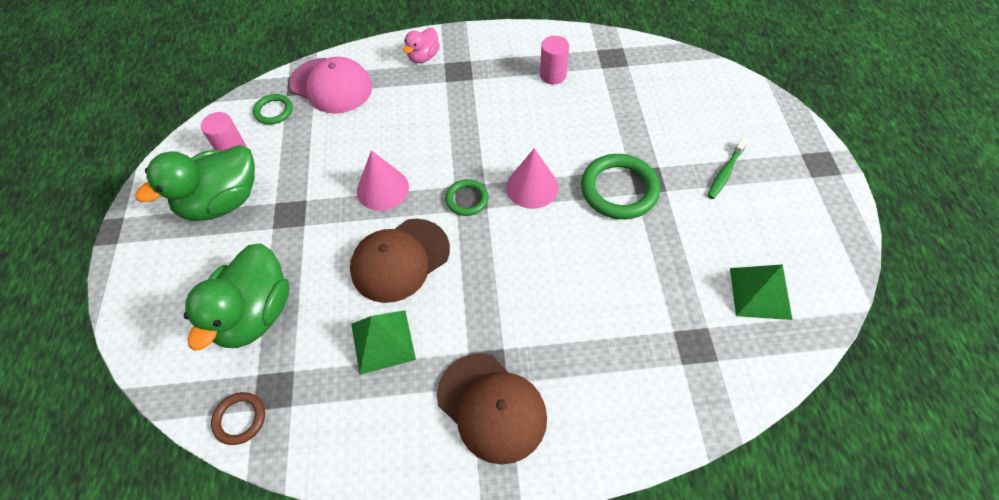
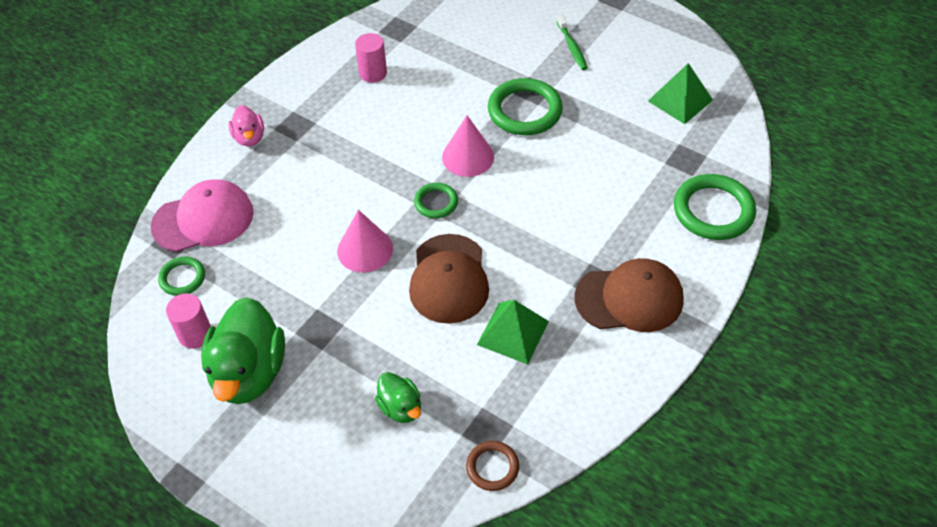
camera: 50 degrees left, 5 degrees down
(254, 314) = (401, 407): green duck -> green duck, size x0.51
(658, 411) = (713, 210): none -> green ring

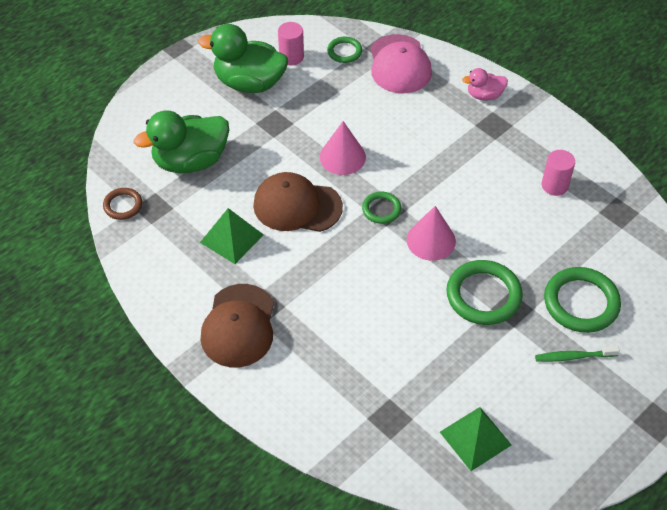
camera: 100 degrees right, 0 degrees up
(401, 407) = (190, 161): green duck -> green duck, size x1.95
(713, 210) = (318, 422): green ring -> green ring (581, 302)

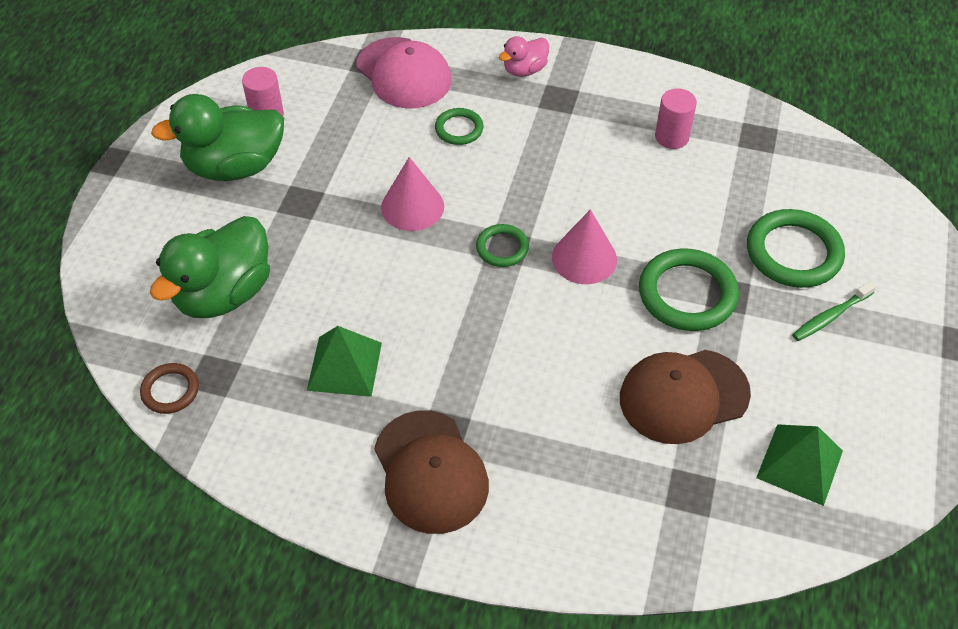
camera: 30 degrees left, 0 degrees up
(297, 206) = (399, 289): brown cap -> brown cap (683, 396)
(344, 51) = (328, 84): green ring -> green ring (459, 129)

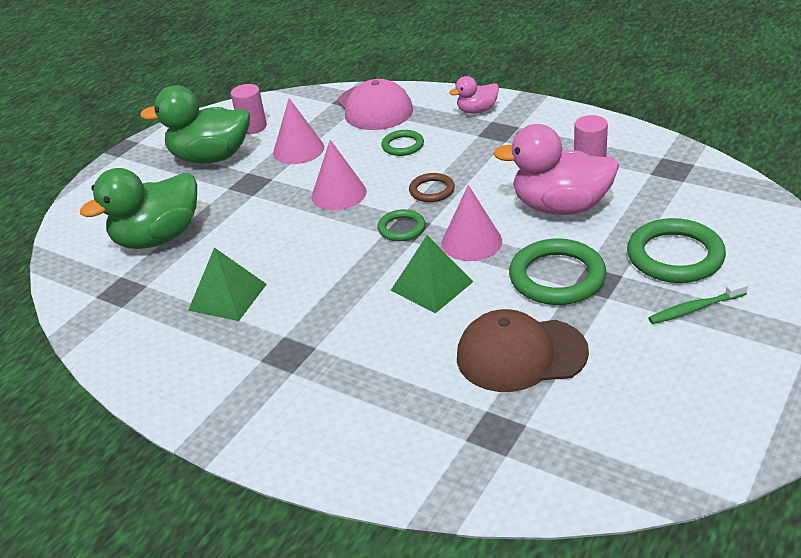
camera: 20 degrees right, 15 degrees down
(170, 390) = (82, 298): brown ring -> brown ring (432, 190)
(338, 146) = (298, 150): none -> pink cone
(430, 472) = (261, 382): brown cap -> none
(661, 200) = (560, 207): none -> pink duck
(800, 464) = (617, 425): green pyramid -> green pyramid (432, 286)

